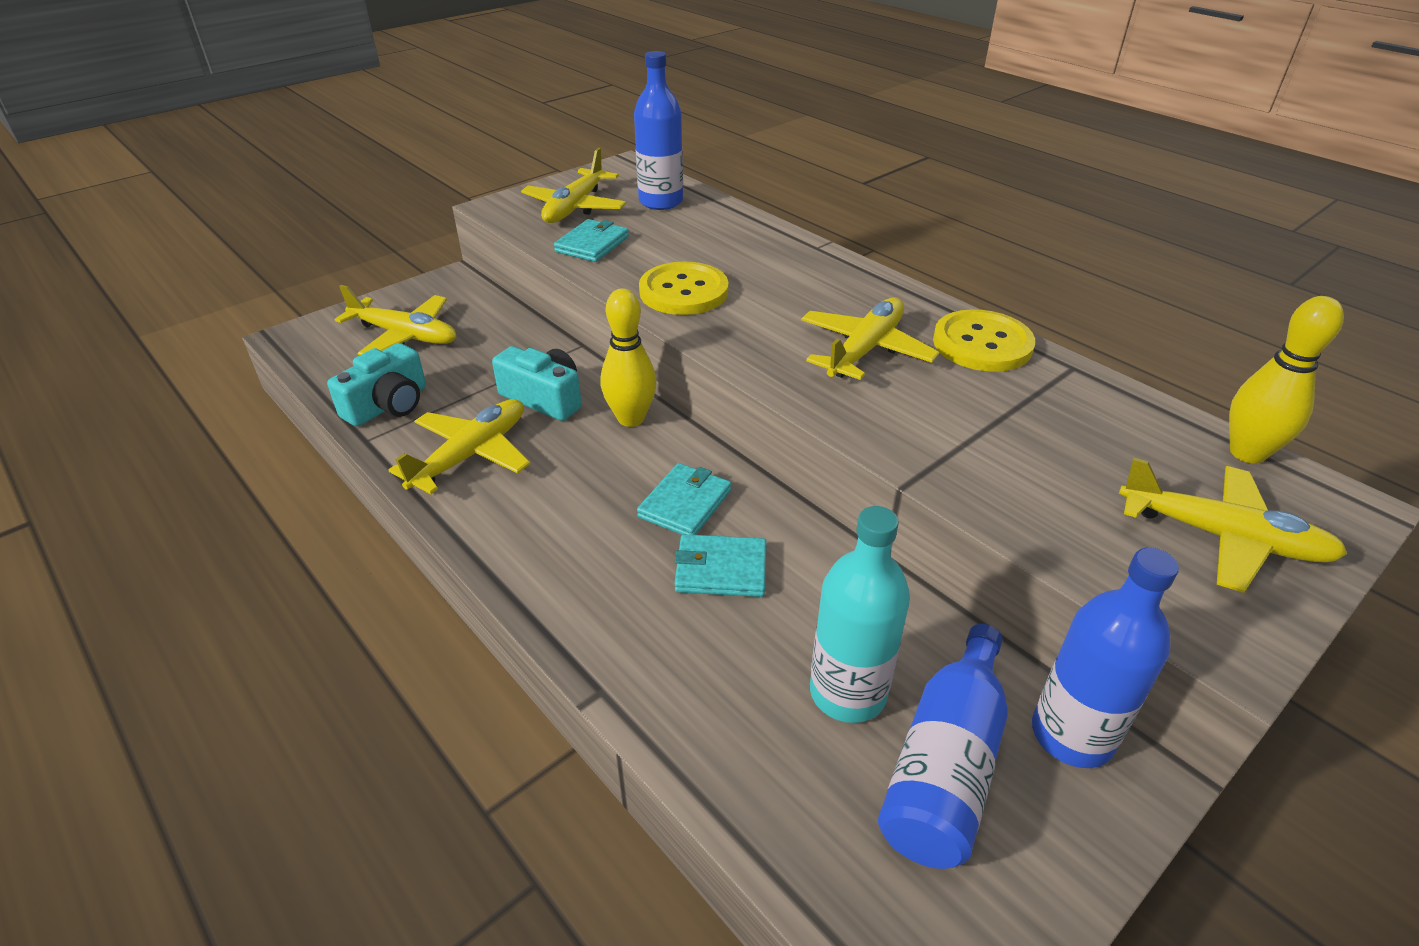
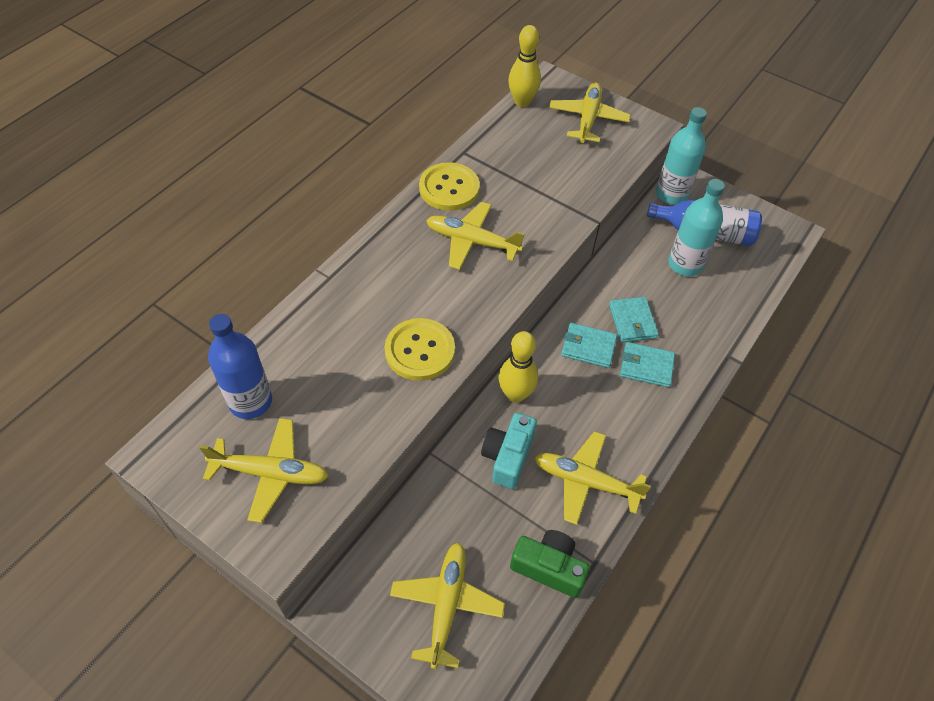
camera: 105 degrees left, 15 degrees up
(388, 405) = (549, 568): turquoise camera -> green camera
(592, 244) = (350, 435): turquoise wallet -> turquoise wallet (646, 366)
(1072, 735) = (671, 194): blue bottle -> turquoise bottle

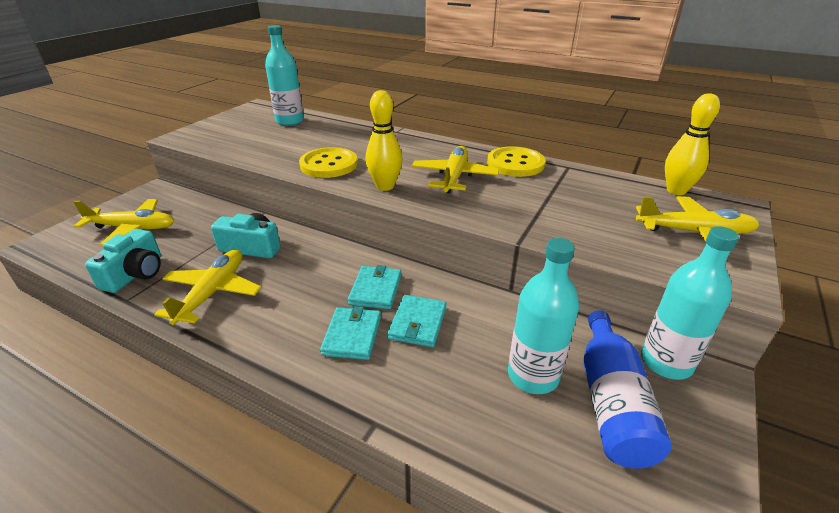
camera: 85 degrees right, 20 degrees down
(250, 401) = (290, 121): blue bottle -> turquoise bottle
(270, 473) = (235, 131): yellow plane -> none
(515, 394) = (317, 248): yellow bowling pin -> yellow bowling pin (385, 186)
(549, 568) = (135, 274): green camera -> turquoise camera
(632, 321) = (418, 323): turquoise wallet -> turquoise wallet turned 60 degrees counterclockwise

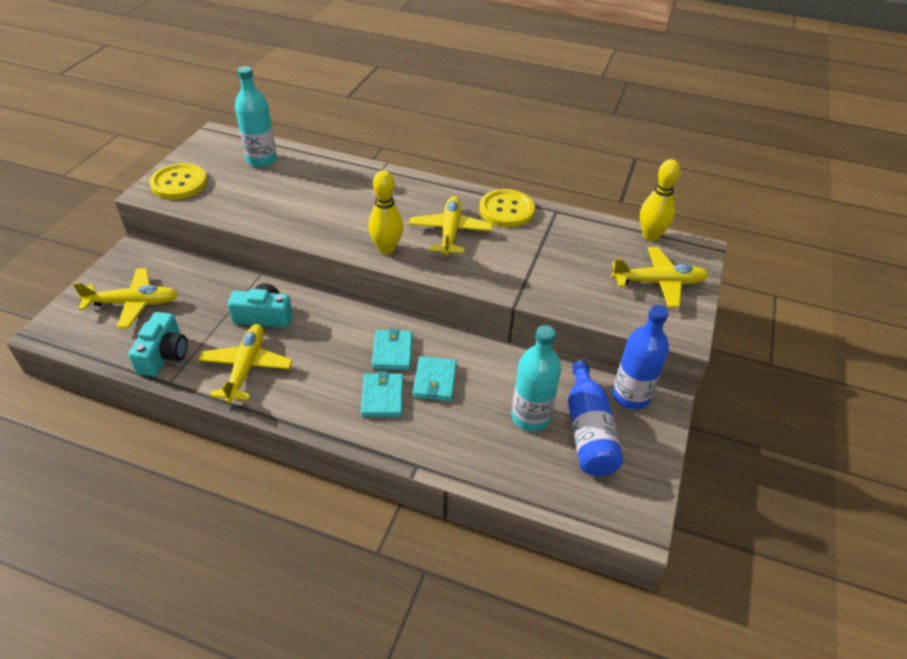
camera: 10 degrees left, 10 degrees up
(329, 164) = (324, 223): yellow button -> yellow button (179, 183)
(666, 362) = (631, 396): turquoise bottle -> blue bottle

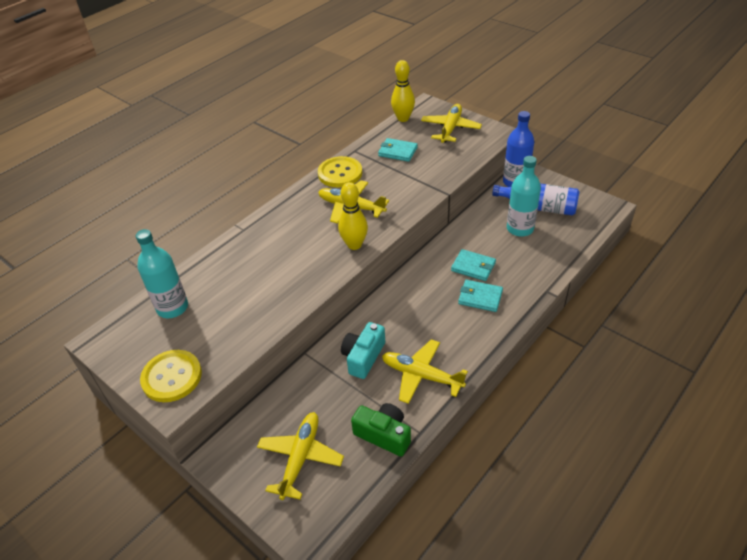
camera: 65 degrees left, 0 degrees up
(164, 355) = (383, 435): turquoise camera -> green camera
(392, 352) = (436, 284): turquoise wallet -> turquoise wallet (397, 151)

